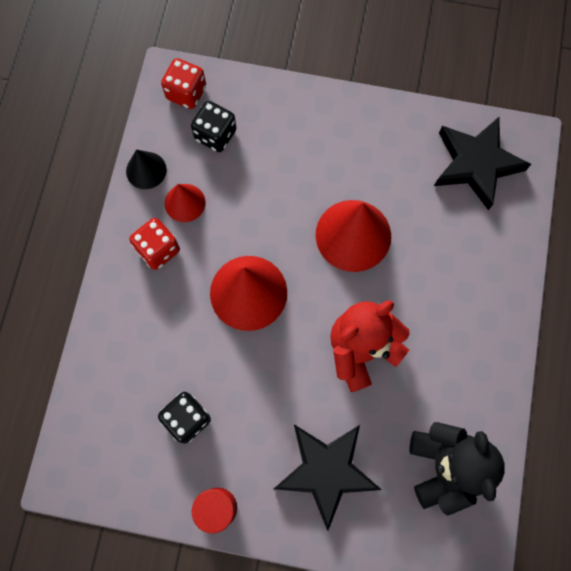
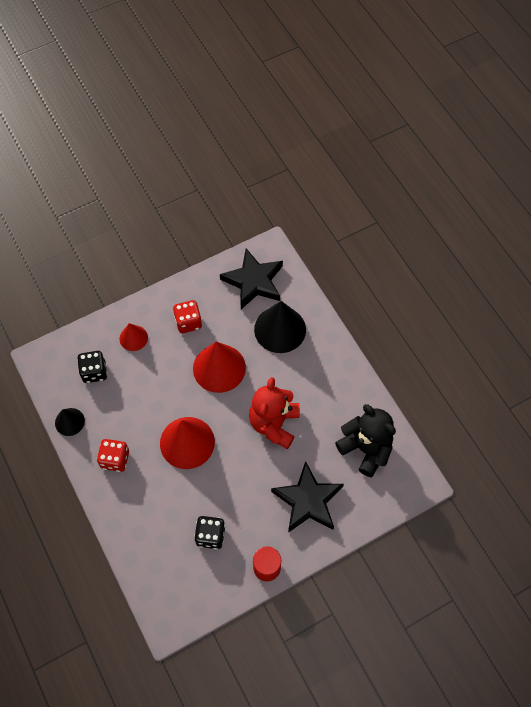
camera: 40 degrees left, 10 degrees down
(185, 202) = (108, 422): red cone -> red cone (133, 338)
(186, 93) = (56, 361): red dice -> red dice (188, 322)
(460, 244) = (280, 329): none -> black cone

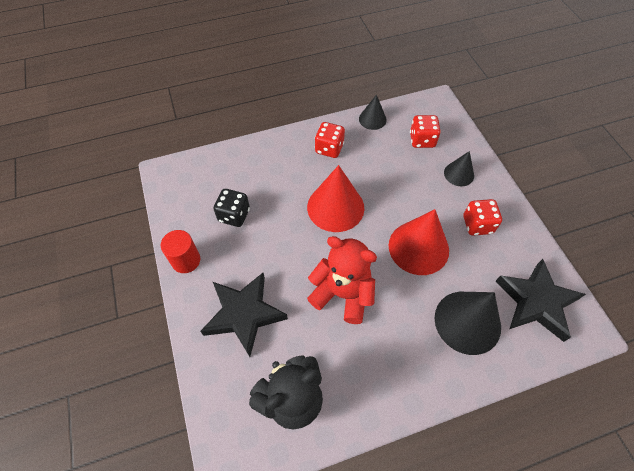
camera: 100 degrees right, 5 degrees down
(94, 372) = (422, 140): black dice -> red dice
(133, 338) = (459, 174): red cone -> black cone

